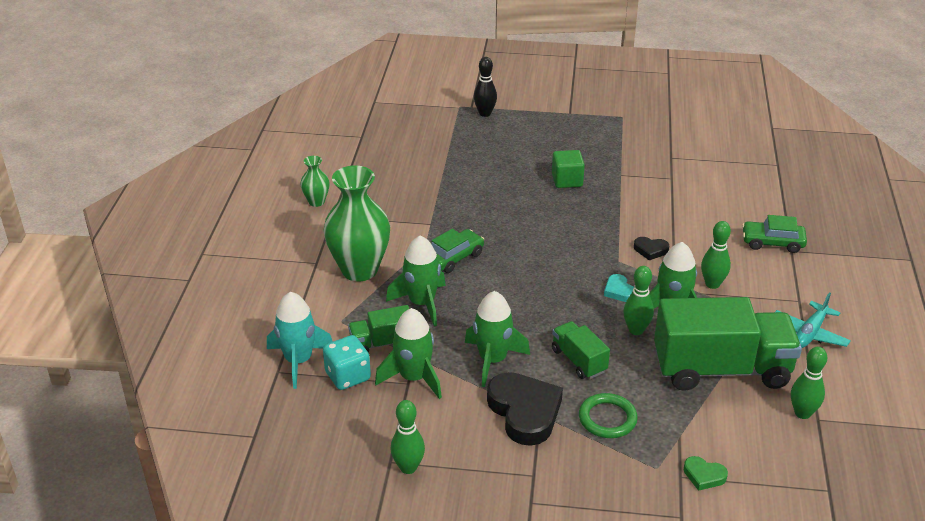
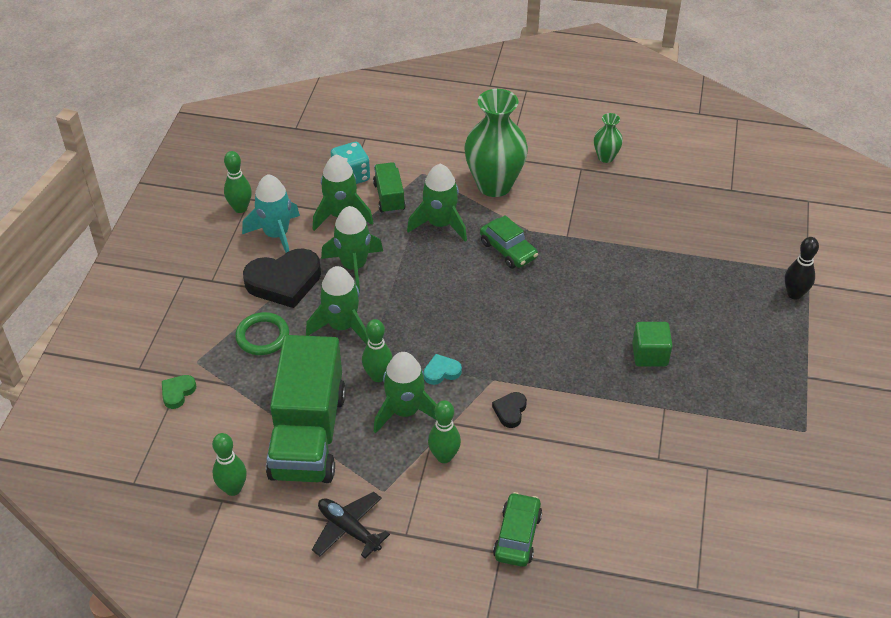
camera: 95 degrees right, 10 degrees up
(298, 361) = (375, 149): turquoise rocket -> turquoise rocket (276, 235)
(578, 361) = (342, 326): green truck -> green rocket
(810, 333) = (349, 529): turquoise plane -> black plane

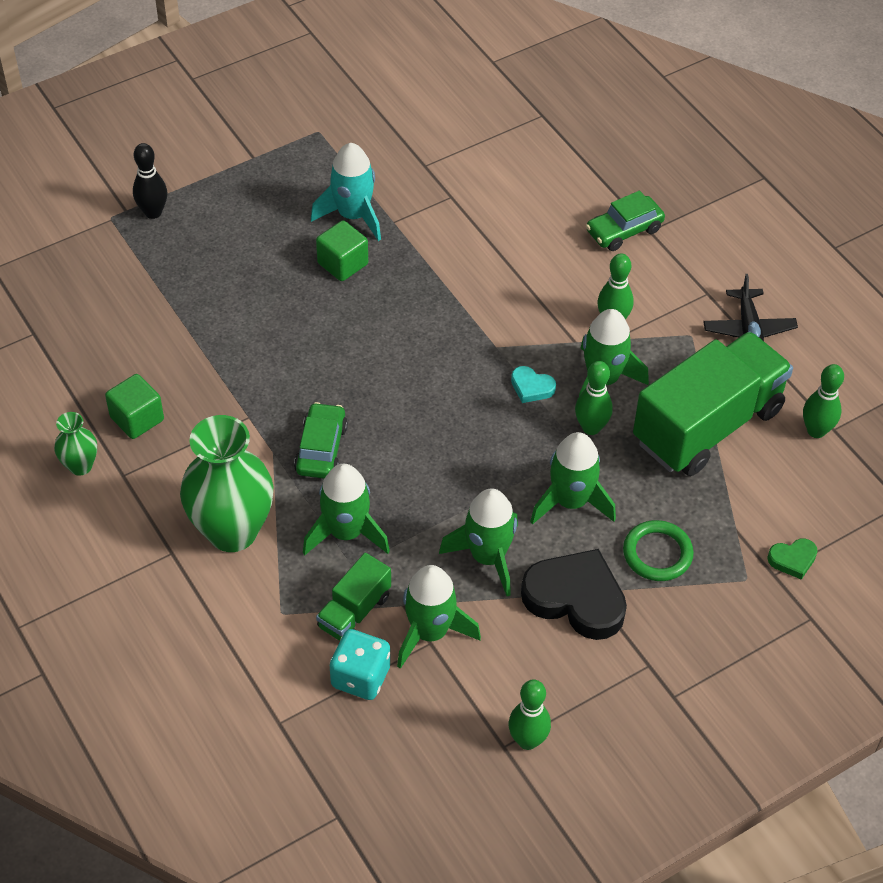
camera: 135 degrees left, 5 degrees up
(276, 235) = (525, 666): turquoise rocket -> turquoise rocket (353, 215)
(510, 411) = (516, 312): black heart -> none
(616, 194) = (137, 419): none -> green cube

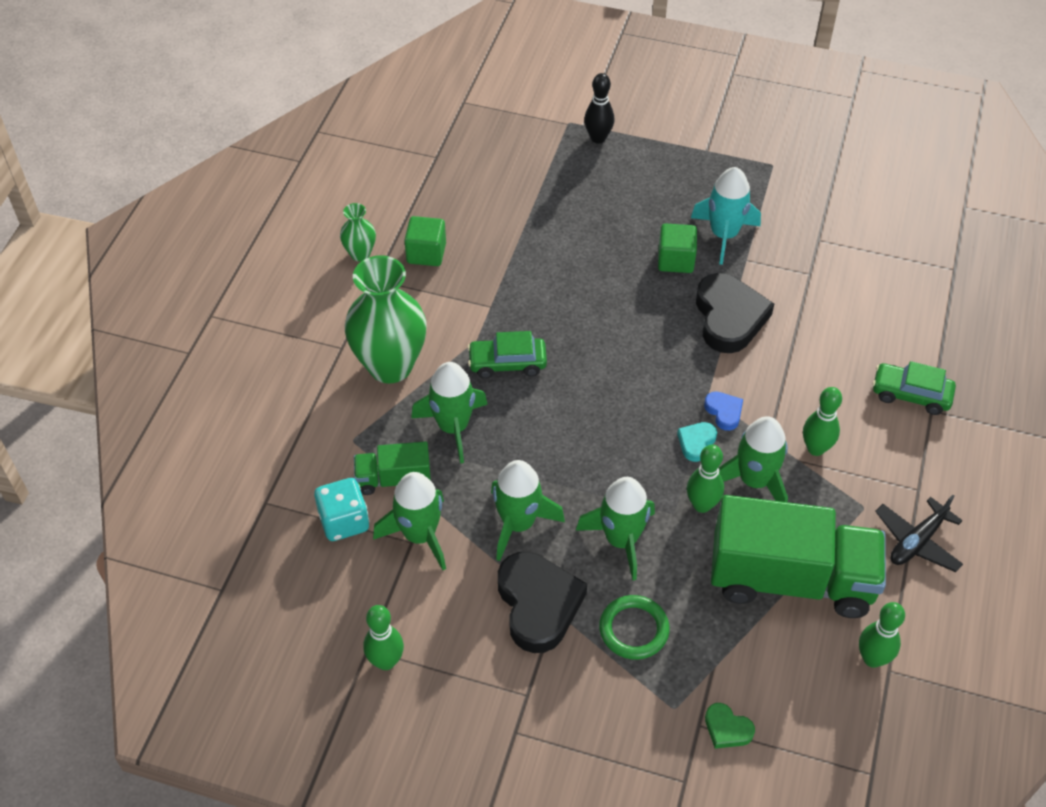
camera: 50 degrees right, 0 degrees up
(321, 449) = (507, 363): green car -> green car turned 150 degrees counterclockwise
(437, 276) = (729, 317): none -> black heart
(522, 349) = (724, 412): none -> blue heart
(531, 387) = (696, 442): turquoise heart -> turquoise heart turned 45 degrees clockwise

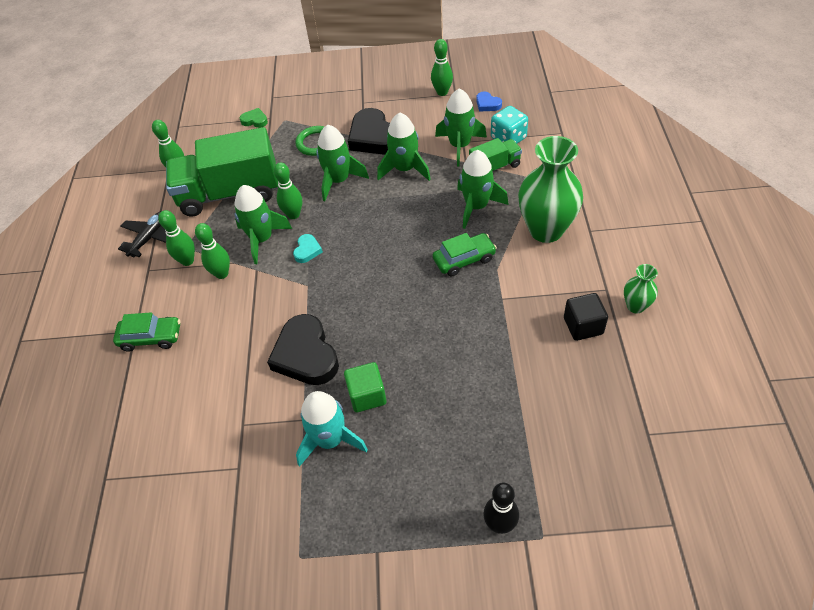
camera: 165 degrees right, 0 degrees up
(426, 253) = (583, 326): green cube -> black cube
(724, 412) = (292, 277): blue heart -> blue heart (487, 104)
(862, 484) = (187, 261): none -> green bowling pin

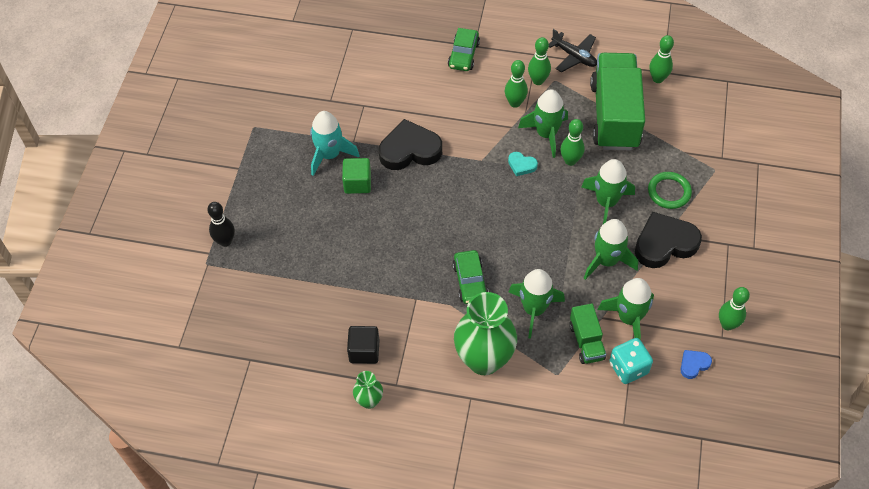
camera: 100 degrees right, 5 degrees up
(255, 120) = (720, 144): green heart -> none

